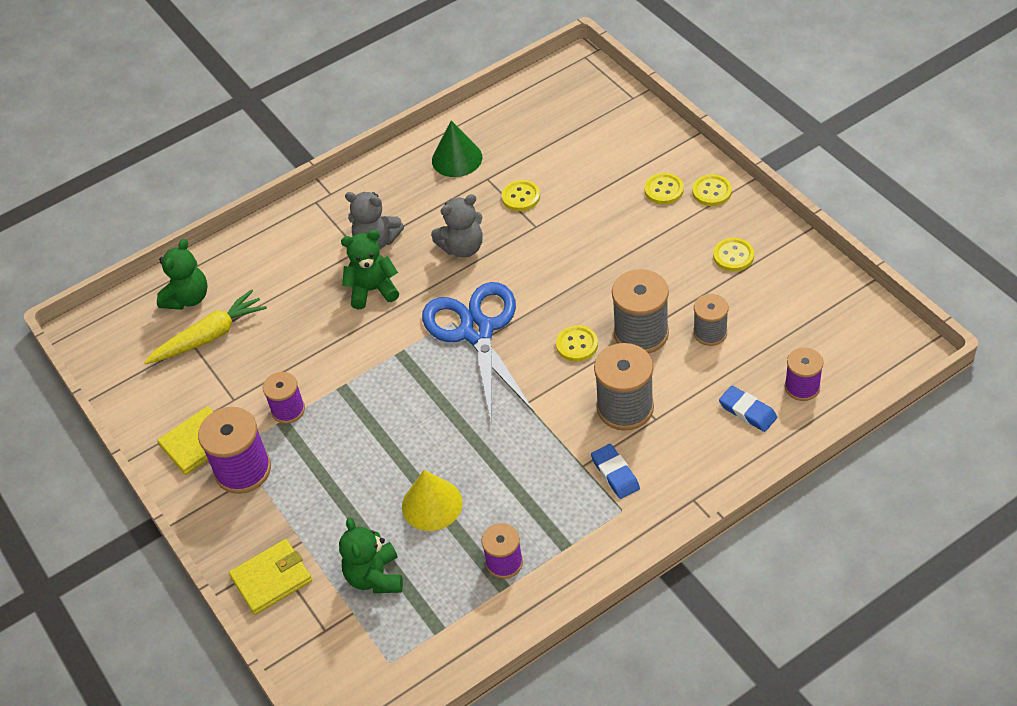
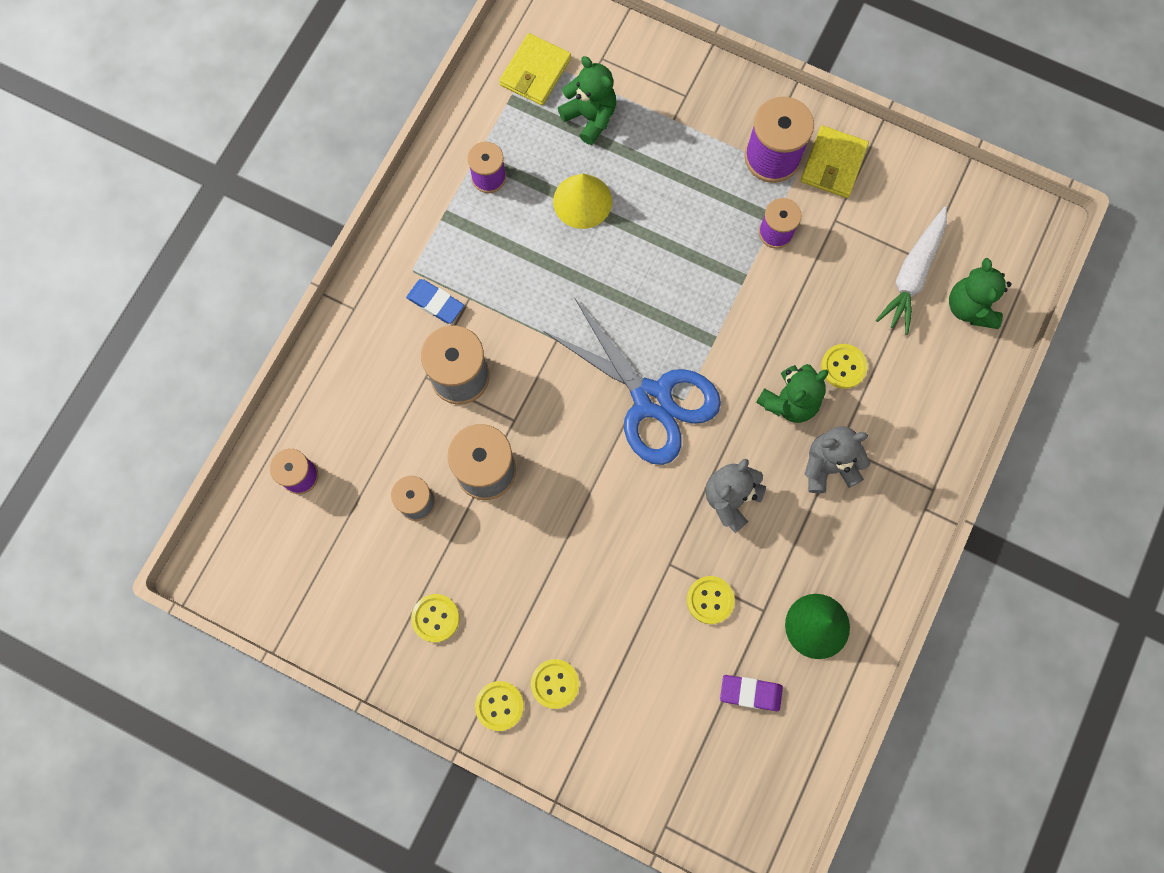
camera: 145 degrees right, 25 degrees up
(209, 336) = (912, 274): yellow carrot -> white carrot
(271, 579) = (675, 77): yellow wallet -> yellow wallet (535, 72)
(529, 141) = (750, 693): none -> purple eraser
(577, 344) = (543, 428): yellow button -> yellow button (843, 367)
(747, 411) = (342, 424): blue eraser -> none

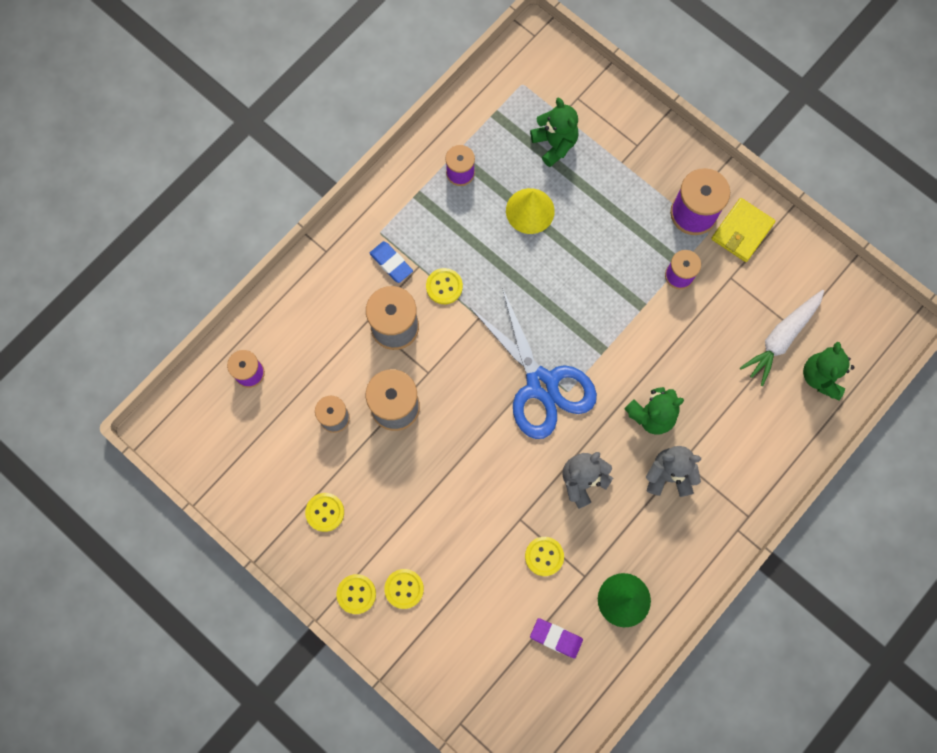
camera: 15 degrees right, 0 degrees up
(535, 72) = (520, 96): yellow wallet -> none
(843, 367) = (703, 398): yellow button -> yellow button (444, 286)

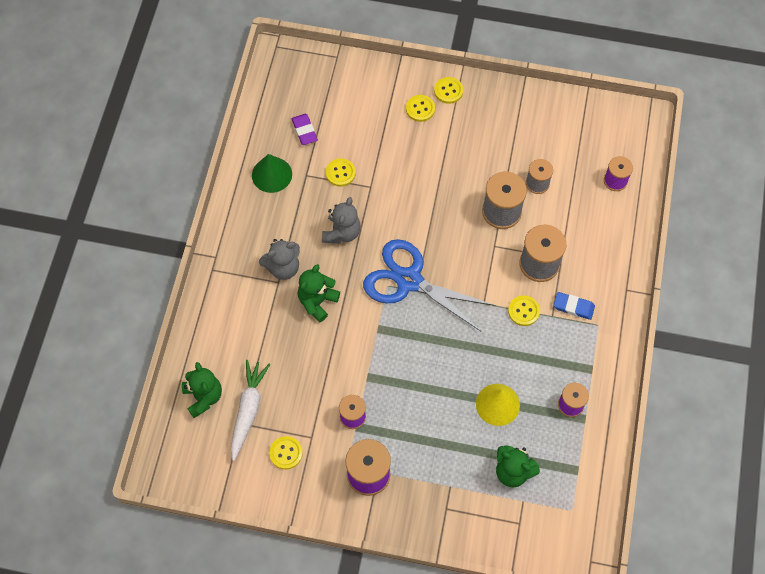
camera: 150 degrees right, 10 degrees down
(325, 512) = (502, 125): yellow button -> yellow button (286, 453)
(556, 638) = (304, 131): purple eraser -> purple eraser turned 75 degrees clockwise
(742, 231) = (321, 481): yellow wallet -> none

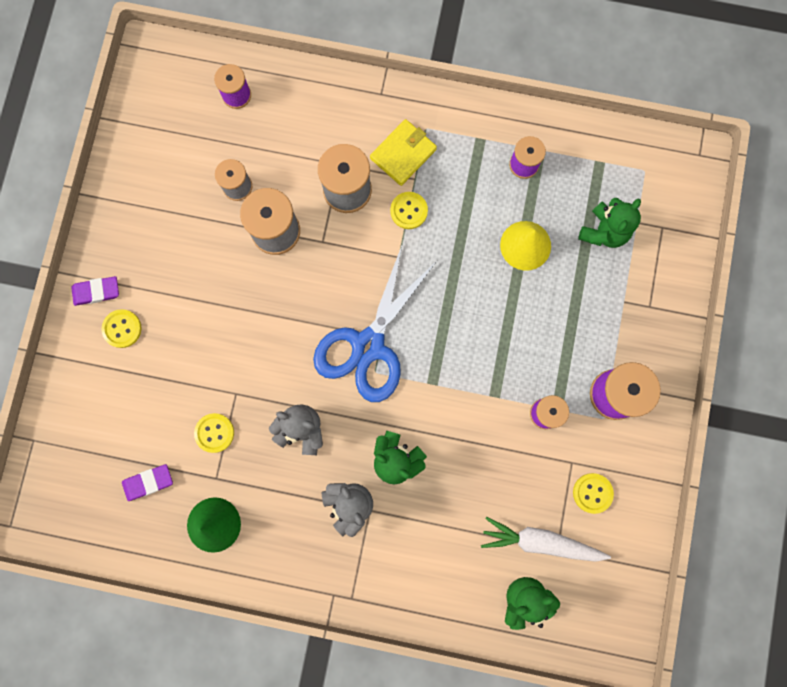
camera: 90 degrees left, 15 degrees up
(448, 91) = (96, 292): yellow button -> purple eraser
(573, 307) = (403, 154): blue eraser -> yellow wallet

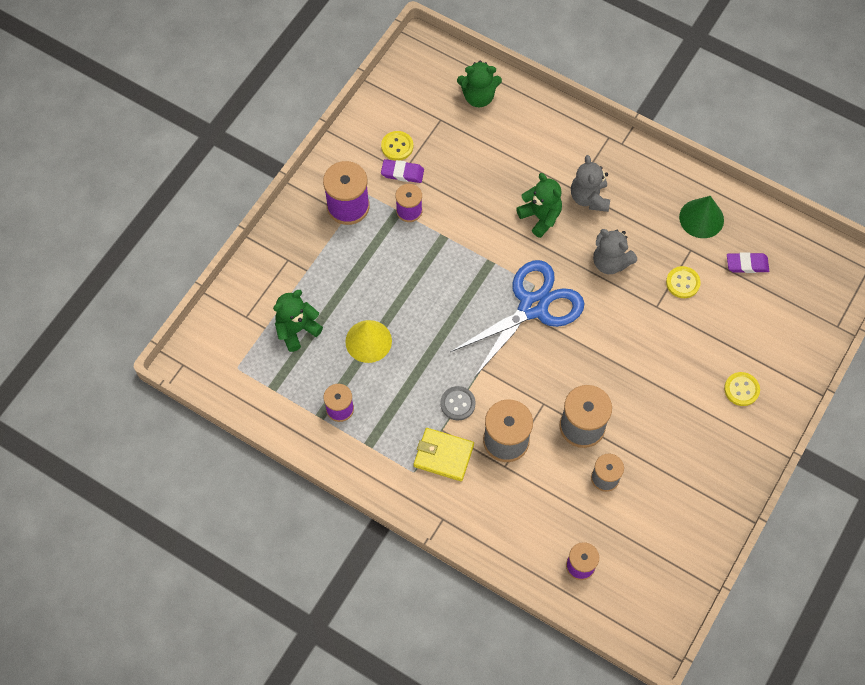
camera: 160 degrees left, 15 degrees down
(96, 292) = (757, 428): purple eraser -> purple eraser (402, 173)
(403, 154) = (443, 455): yellow wallet -> yellow wallet turned 45 degrees clockwise
(409, 211) = (457, 404): yellow button -> grey button
(541, 541) = (450, 128): white carrot -> none

